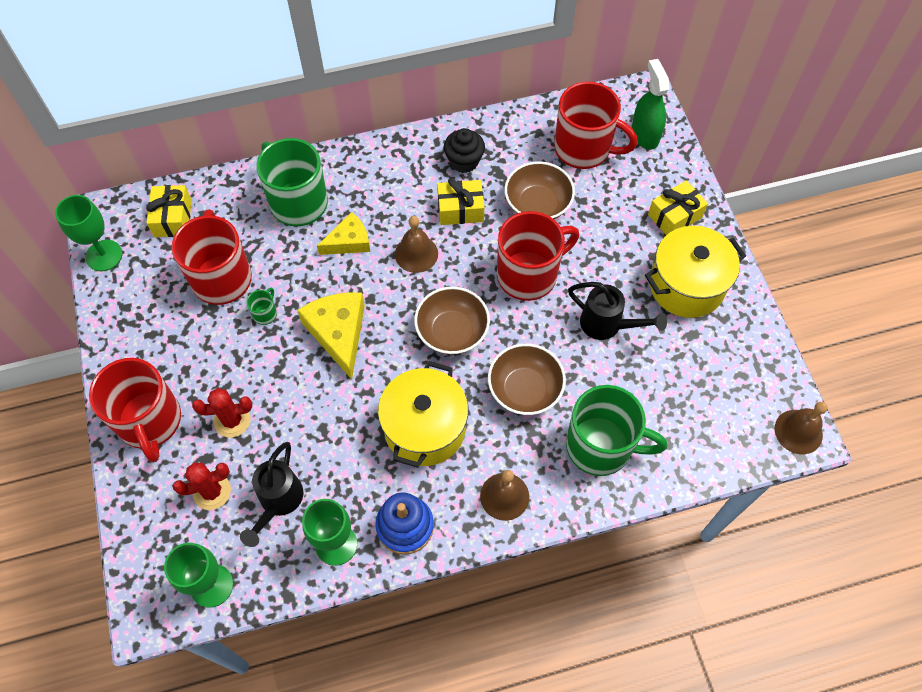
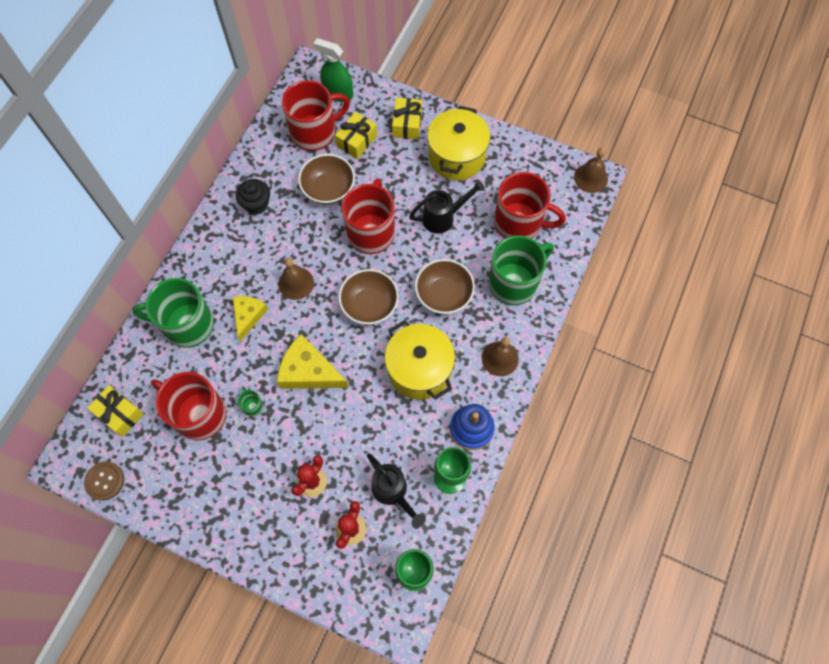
camera: 50 degrees left, 5 degrees up
(104, 255) = (105, 481): green goblet -> brown button
(150, 421) = (265, 535): red mug -> red mug (519, 223)
(460, 209) = (289, 233): yellow gift -> yellow gift (357, 141)

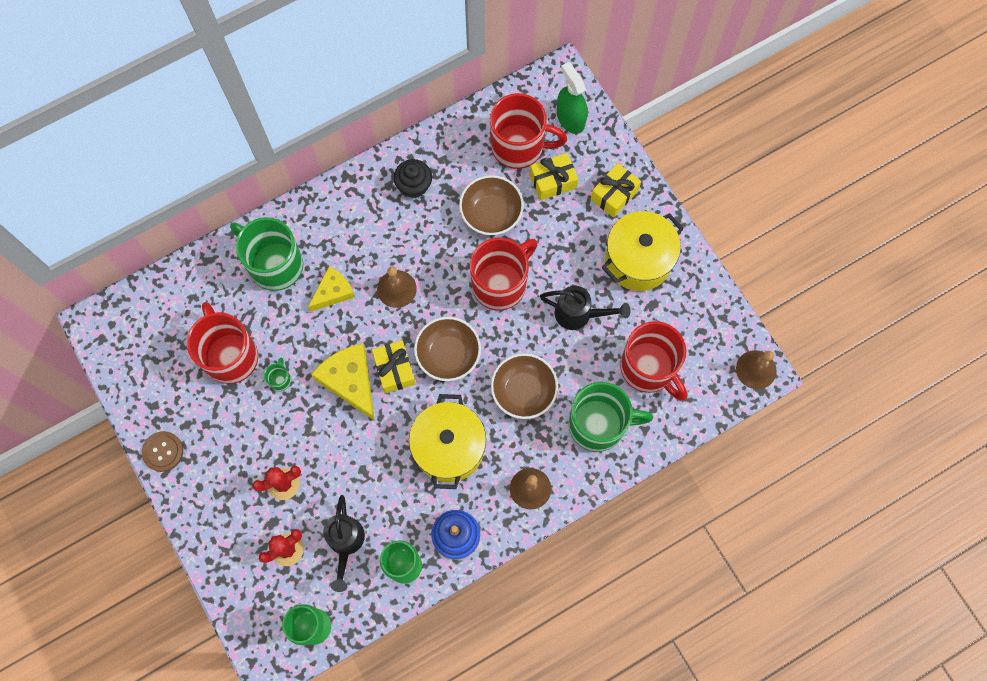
camera: 35 degrees right, 5 degrees up
(105, 481) = (116, 361): brown button -> brown button (163, 451)
(120, 413) = (166, 309): yellow gift -> yellow gift (394, 370)

